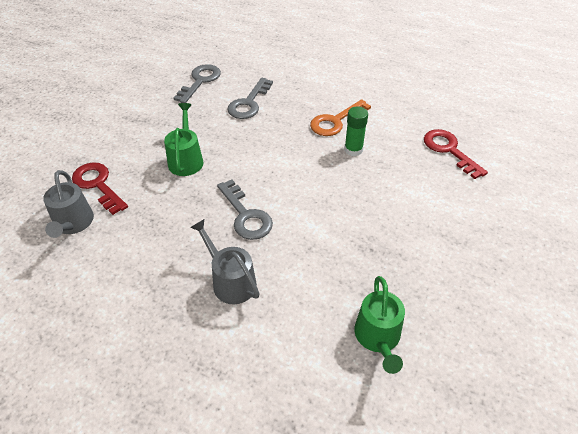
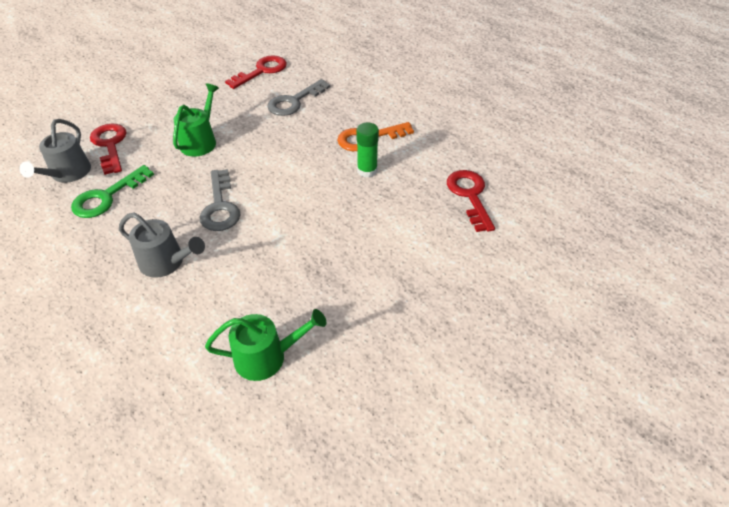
camera: 20 degrees right, 0 degrees up
(129, 235) = (107, 197): none -> green key
(200, 81) = (262, 71): grey key -> red key
(230, 281) = (166, 262): grey watering can -> grey watering can turned 135 degrees clockwise
(378, 337) = (266, 357): green watering can -> green watering can turned 120 degrees counterclockwise

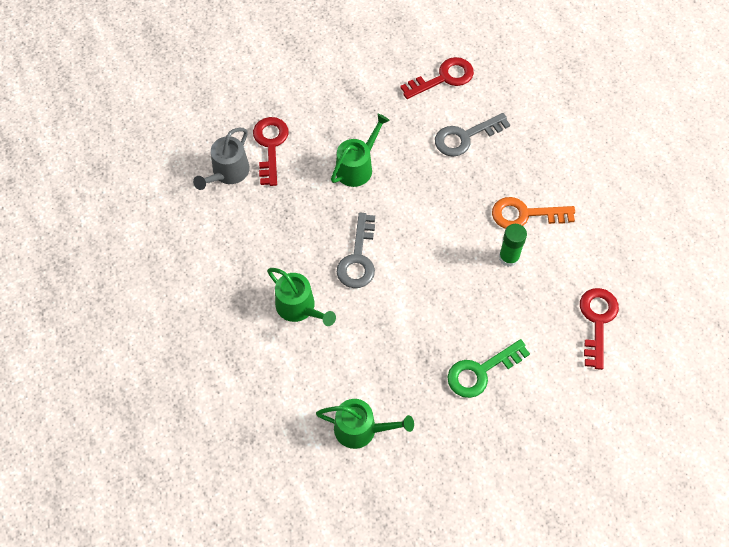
camera: 20 degrees right, 15 degrees up
(107, 197) = (259, 214): green key -> green key (481, 371)
(166, 262) = (299, 307): grey watering can -> green watering can

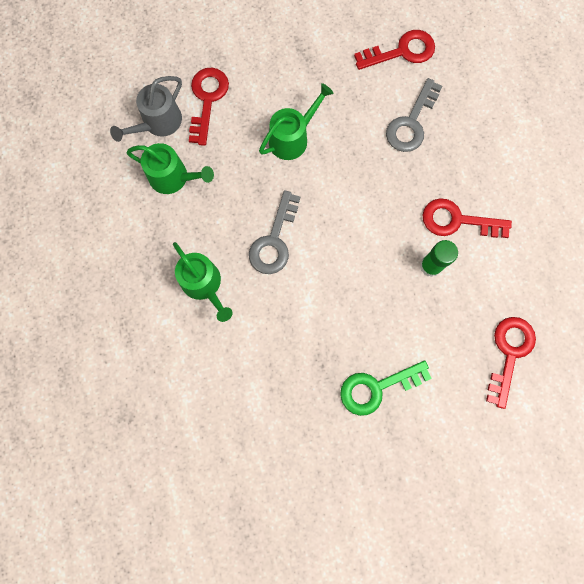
camera: 10 degrees right, 15 degrees up
(361, 429) = (242, 429): green watering can -> green watering can (173, 177)
(465, 137) = (411, 123): grey key -> grey key turned 45 degrees counterclockwise
(525, 214) = (457, 221): orange key -> red key

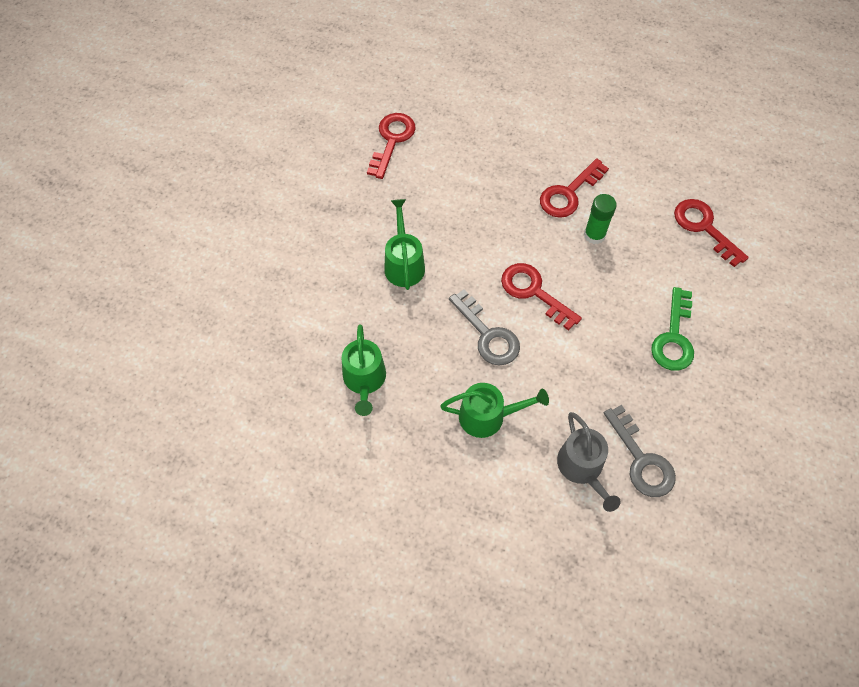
camera: 55 degrees left, 15 degrees down
(158, 123) = (300, 360): grey watering can -> grey watering can (582, 468)
(173, 177) = (364, 380): green watering can -> green watering can turned 120 degrees clockwise
(207, 100) = (312, 307): red key -> red key (534, 292)
(411, 123) = (460, 172): grey key -> grey key (641, 459)

